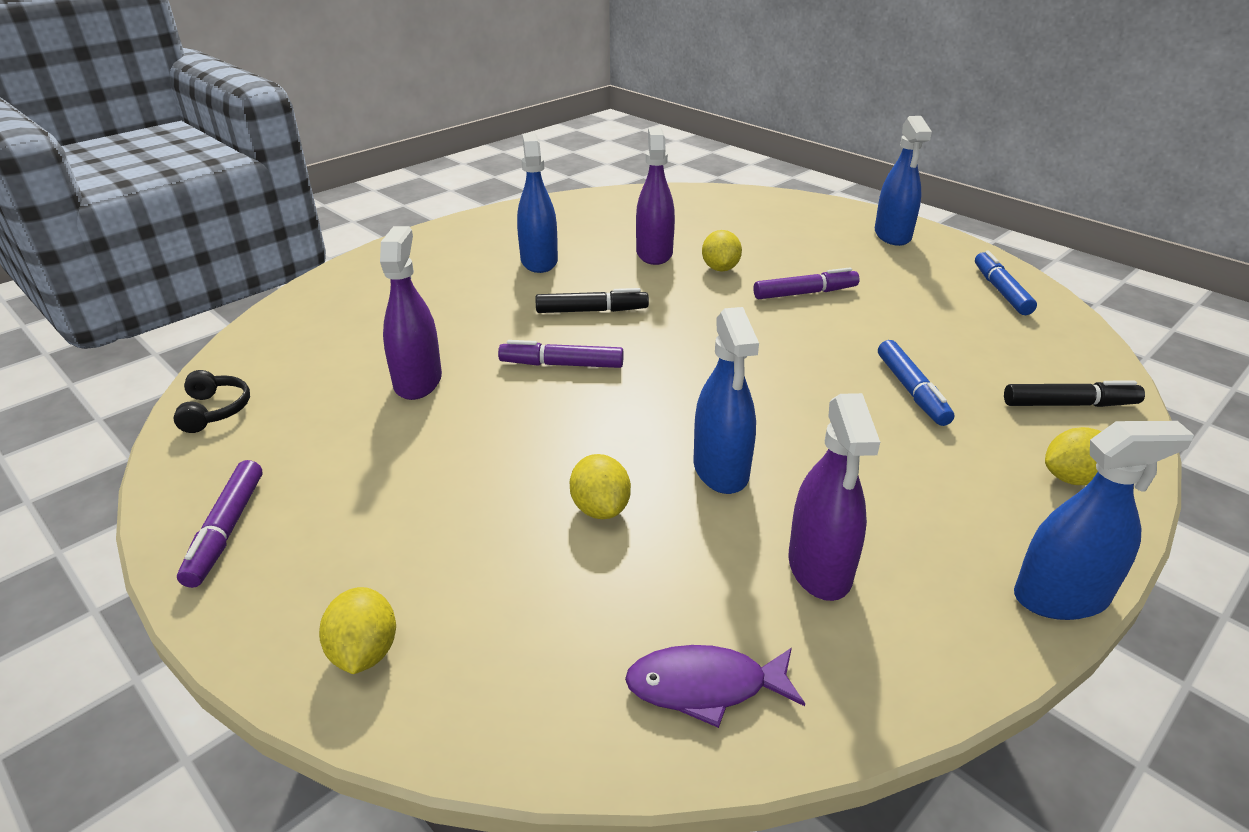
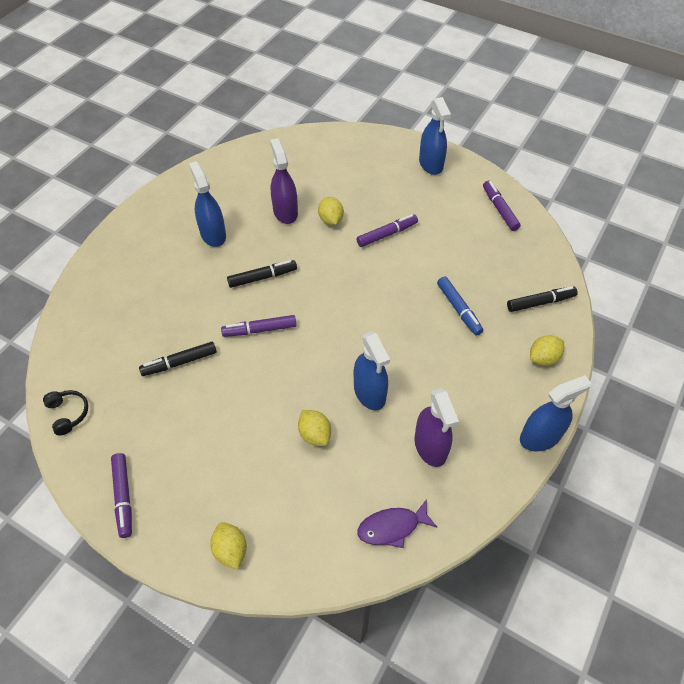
camera: 15 degrees left, 20 degrees up
(418, 381) = (179, 362): purple spray bottle -> black marker
(1000, 291) = (499, 209): blue marker -> purple marker

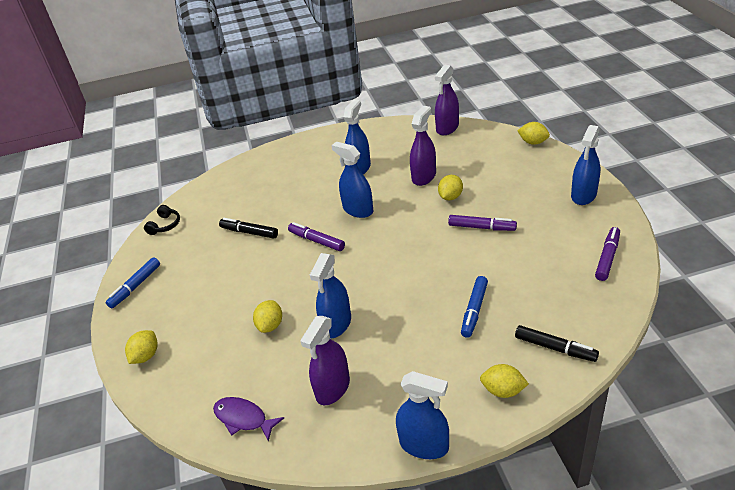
camera: 50 degrees right, 15 degrees down
(123, 497) = (135, 286): purple marker -> blue marker
(251, 152) = (447, 128): none -> purple spray bottle
(262, 277) = (358, 210): black marker -> blue spray bottle
(342, 133) = (533, 142): none -> yellow lemon

